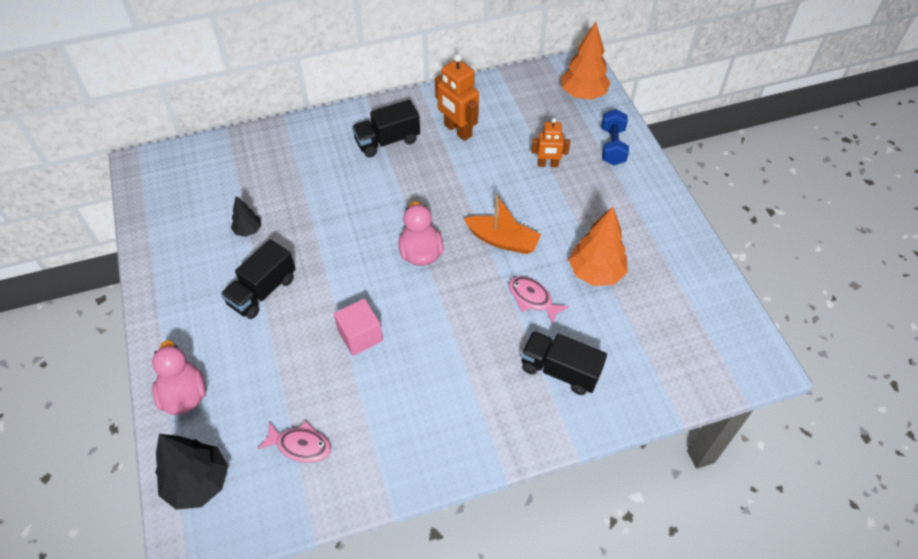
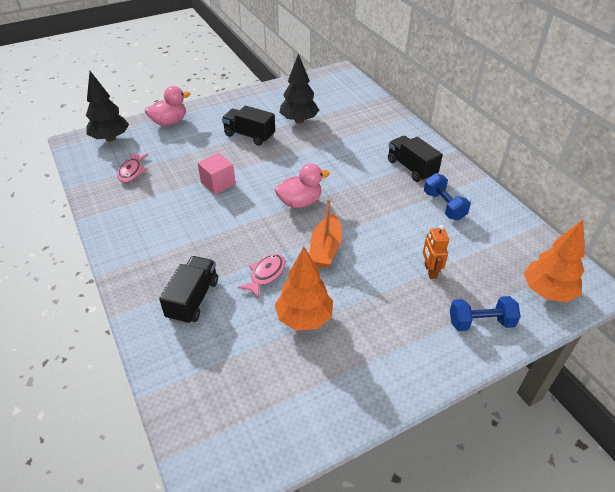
camera: 80 degrees right, 10 degrees down
(248, 230) = (299, 120): black tree -> black tree, size x1.87
(457, 130) = (444, 206): orange robot -> blue dumbbell

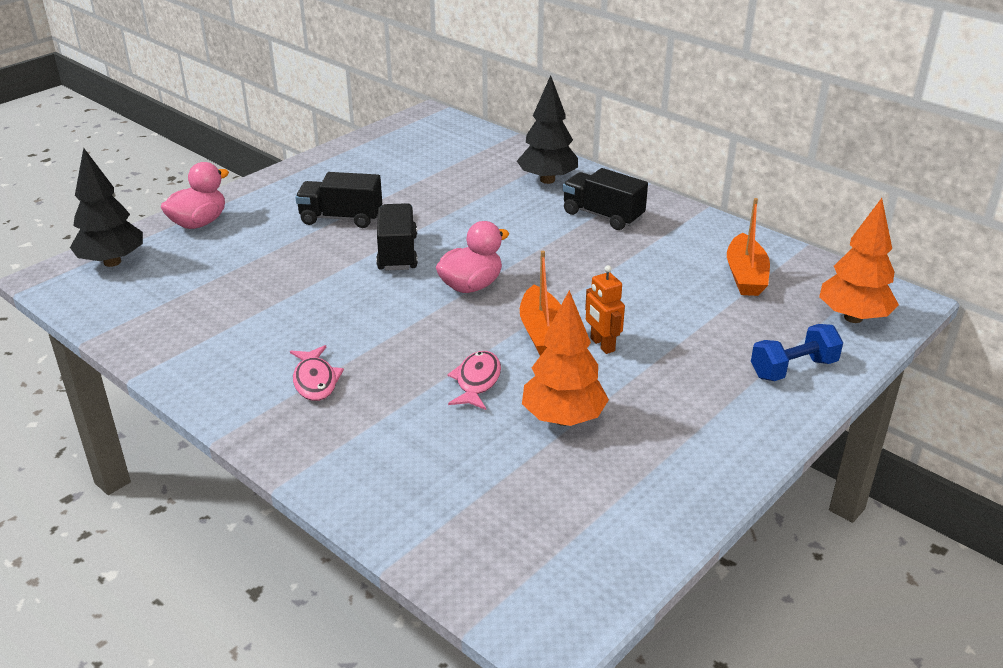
camera: 20 degrees left, 10 degrees down
(132, 171) = (180, 298): pink fish -> pink fish (315, 381)
(193, 299) = (388, 435): black truck -> black truck (397, 253)
(218, 183) = (331, 287): pink cube -> none
(299, 120) = (405, 186): black tree -> black tree (547, 180)
(430, 271) = (698, 328): orange robot -> orange robot (602, 345)
(444, 206) = (672, 251): blue dumbbell -> none
(485, 238) = (745, 276): none -> orange boat

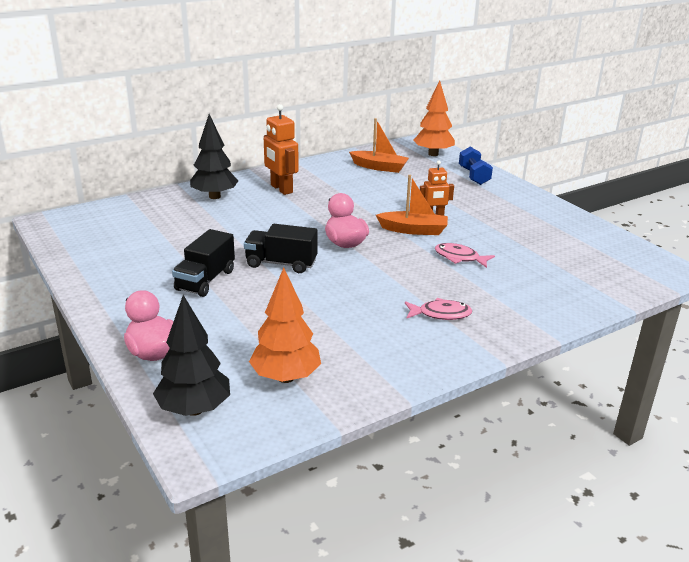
camera: 75 degrees left, 5 degrees down
(563, 418) = (503, 239): orange tree -> orange tree (285, 377)
(602, 215) = (281, 189): black truck -> orange robot

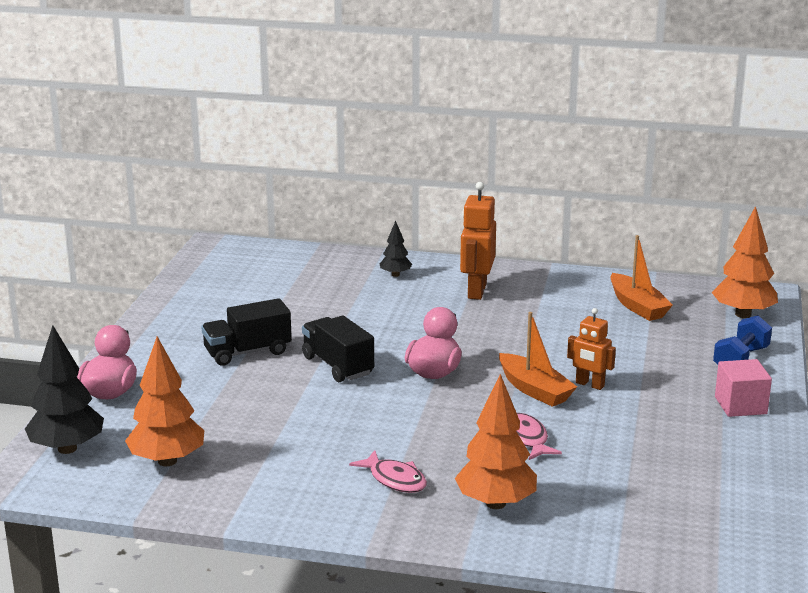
camera: 45 degrees right, 5 degrees down
(214, 196) = (395, 275): black tree -> black tree, size x0.54
(512, 300) = (496, 503): none -> orange tree
(515, 198) = (740, 405): none -> pink cube

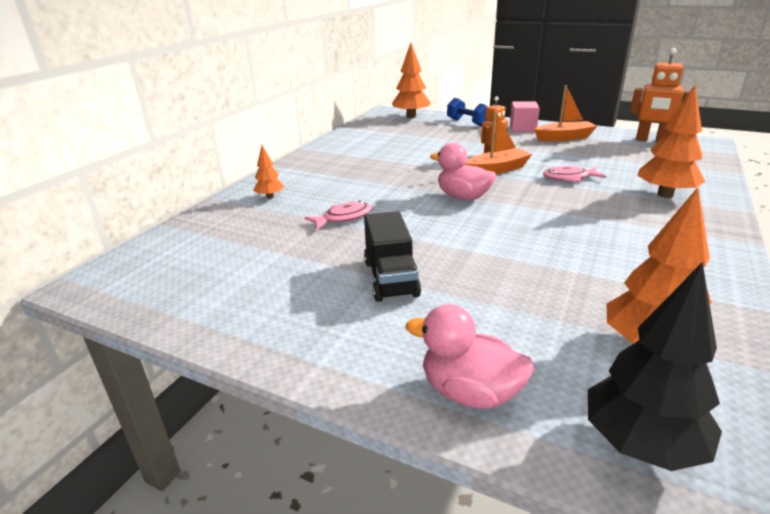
camera: 75 degrees left, 5 degrees up
(337, 366) = (438, 233): black truck -> none
(395, 275) = (270, 197): black tree -> orange tree
(395, 479) = (644, 225): pink fish -> pink fish (343, 218)
(476, 291) = (328, 172): orange robot -> orange robot (651, 140)
(637, 306) = (386, 135): orange boat -> orange boat (564, 137)

